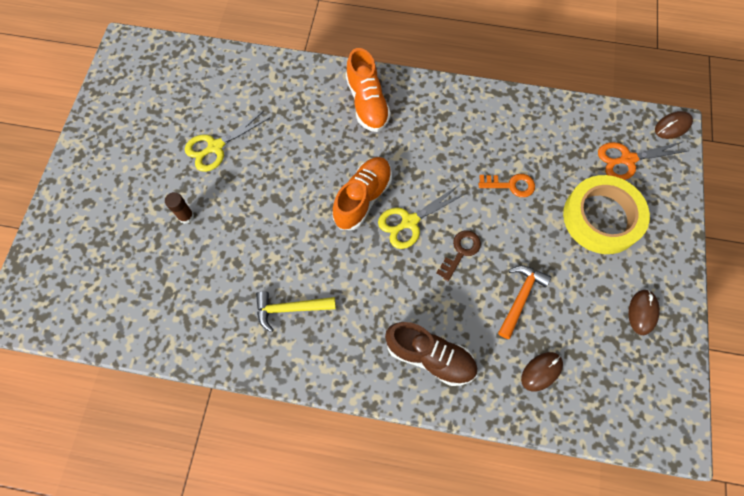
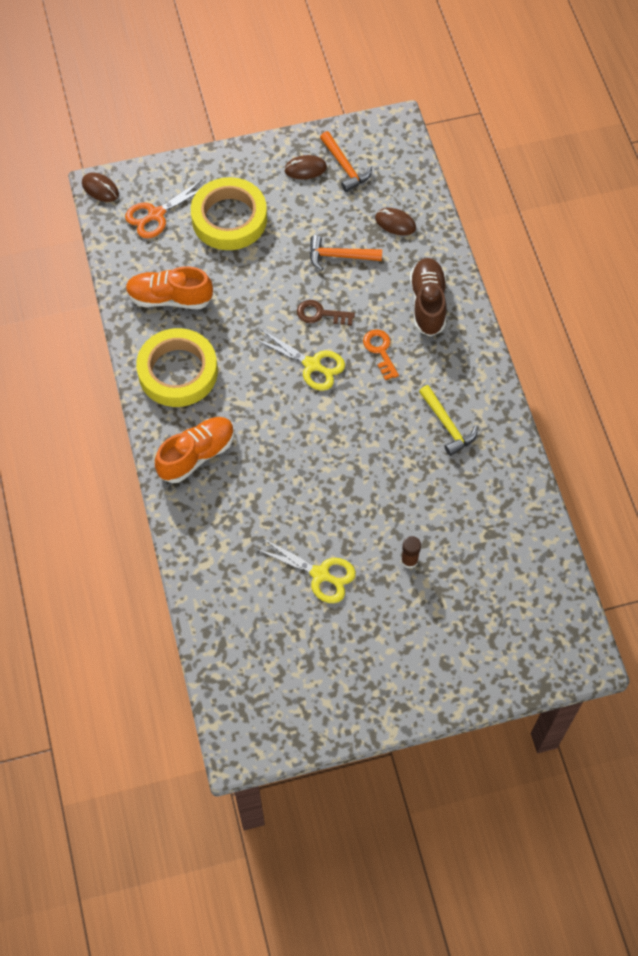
camera: 115 degrees left, 5 degrees down
(363, 198) = (308, 413): orange shoe -> orange shoe (170, 298)
(452, 117) = (178, 372): none -> yellow tape
(510, 185) = (231, 297): orange key -> orange key (380, 351)
(627, 159) = (156, 215): orange scissors -> orange scissors turned 90 degrees clockwise
(633, 354) = (345, 167): none -> orange hammer

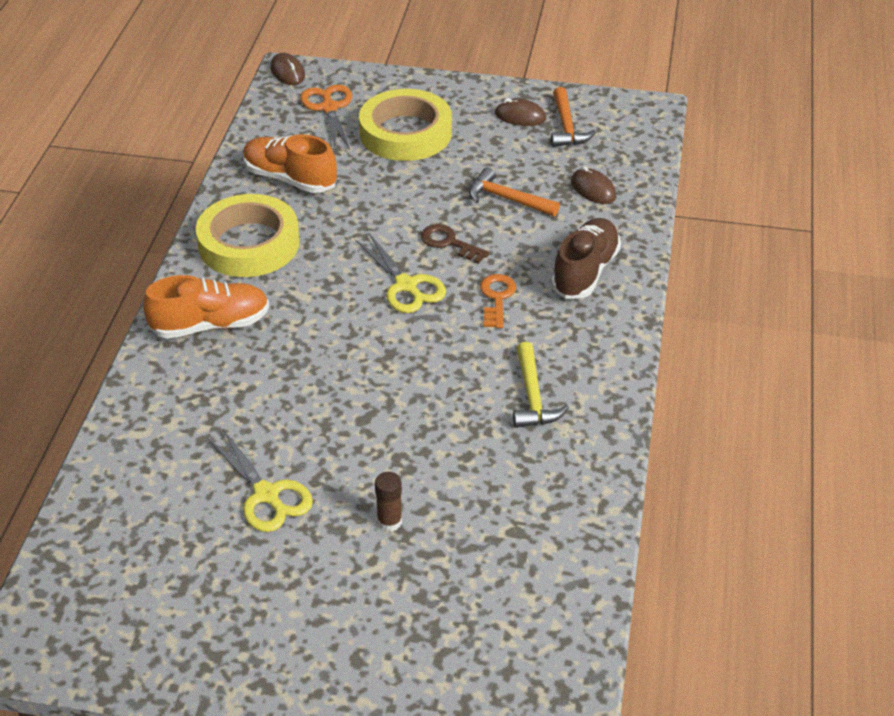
camera: 25 degrees right, 20 degrees down
(156, 215) = (329, 108): orange scissors -> orange scissors turned 90 degrees clockwise

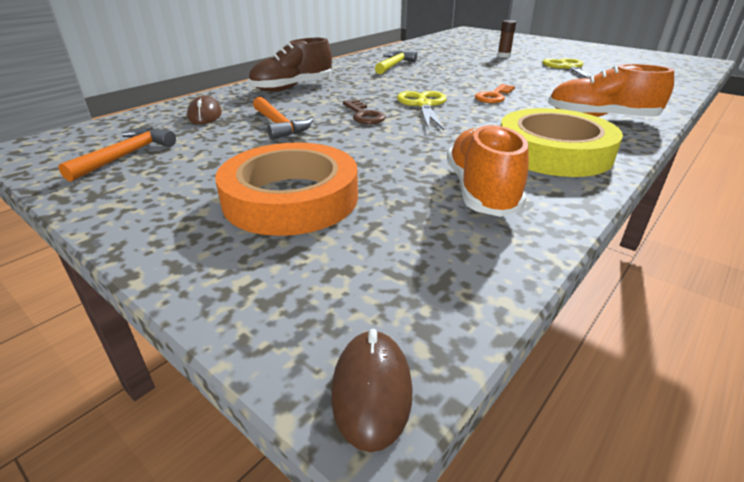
camera: 150 degrees left, 10 degrees down
(290, 179) = (481, 191): orange shoe -> orange shoe turned 150 degrees counterclockwise
(329, 108) = (355, 267): orange scissors -> none
(405, 133) = (291, 198): yellow tape -> orange tape
(497, 298) = (366, 90): orange key -> orange key (494, 96)
(520, 116) = (144, 176): brown mouse -> none

